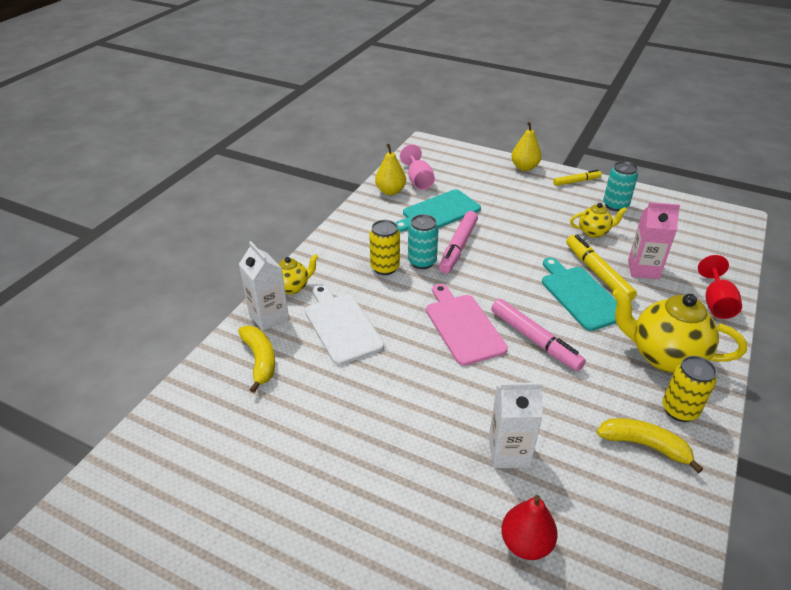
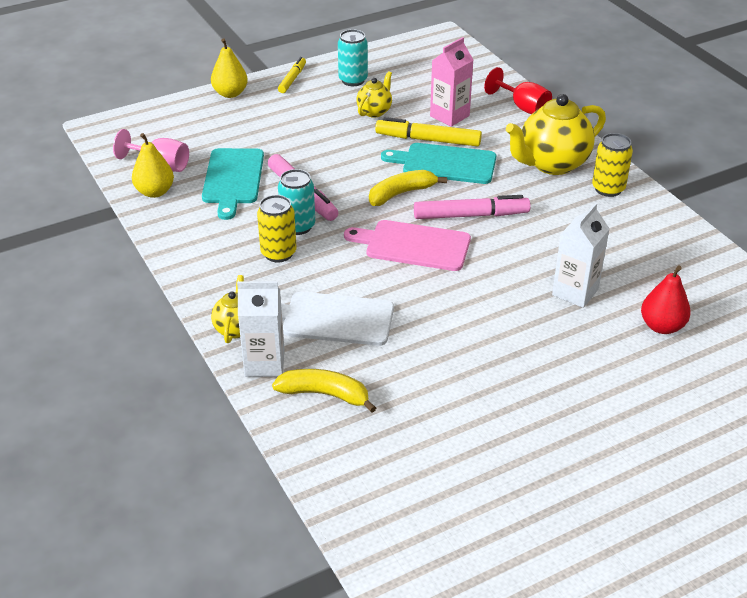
camera: 55 degrees left, 0 degrees up
(644, 445) = (624, 223): yellow banana -> yellow banana (401, 193)

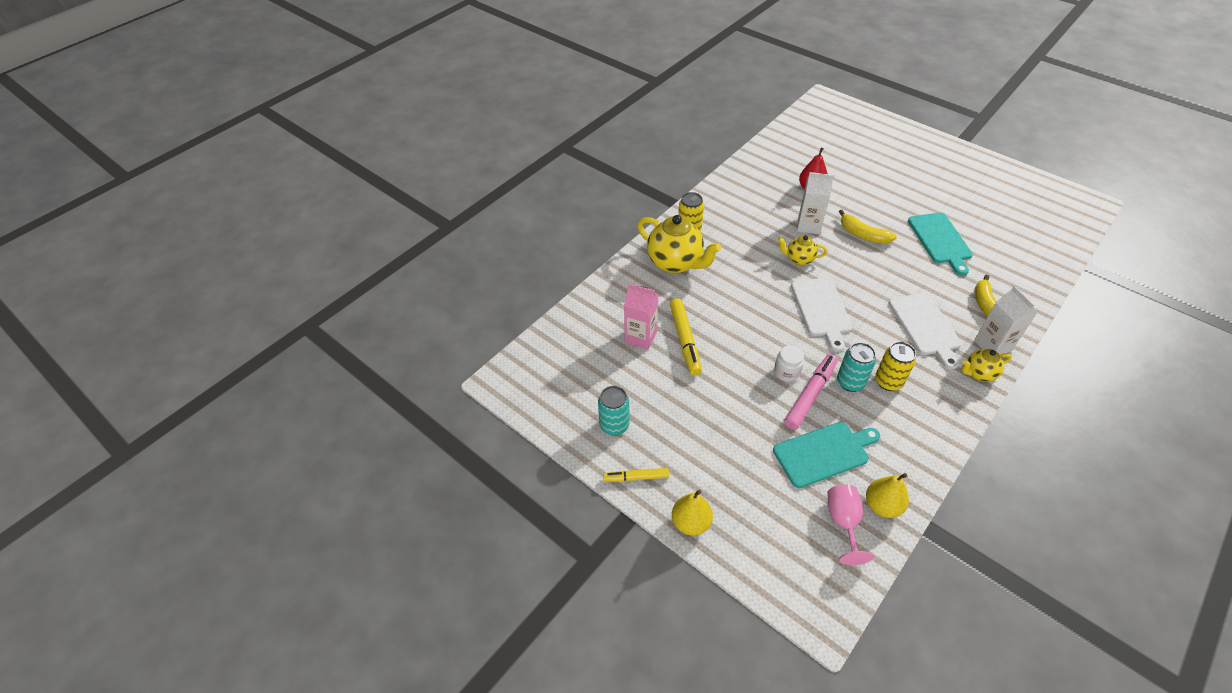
camera: 110 degrees left, 10 degrees up
(342, 189) = (786, 372): none -> white jar
(374, 111) = (661, 390): yellow teapot -> yellow teapot (799, 259)
(401, 193) = (767, 334): yellow banana -> yellow banana (863, 234)
(413, 245) = (821, 309): pink cutting board -> white cutting board
(445, 164) = (712, 321): turquoise cutting board -> turquoise cutting board (940, 240)
(471, 215) = (766, 289): pink marker -> none
(523, 107) = (603, 296): red goblet -> none

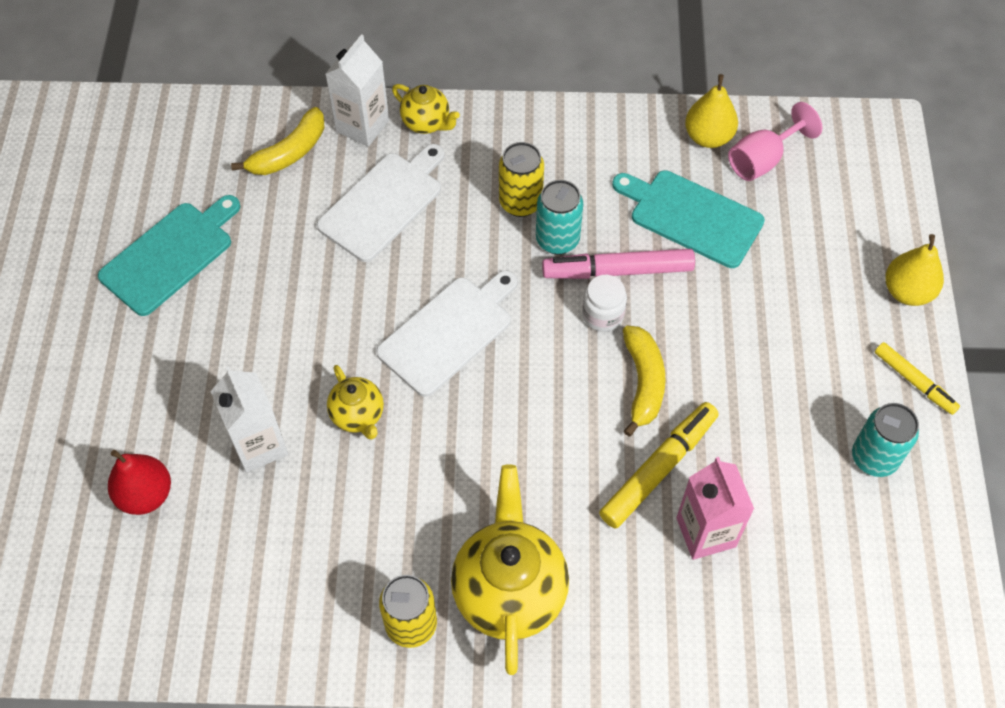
camera: 130 degrees left, 10 degrees up
(863, 234) = (228, 358): yellow banana -> yellow banana (643, 383)

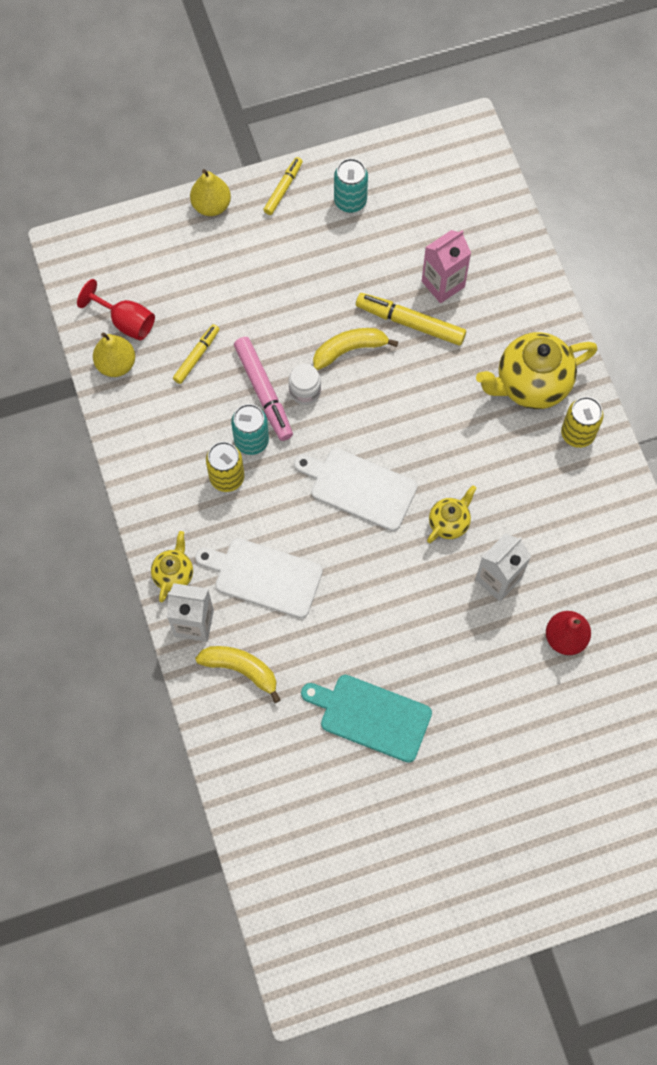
camera: 110 degrees left, 10 degrees up
(691, 217) = (197, 356): turquoise cutting board -> yellow marker
(762, 160) = (126, 322): pink goblet -> red goblet

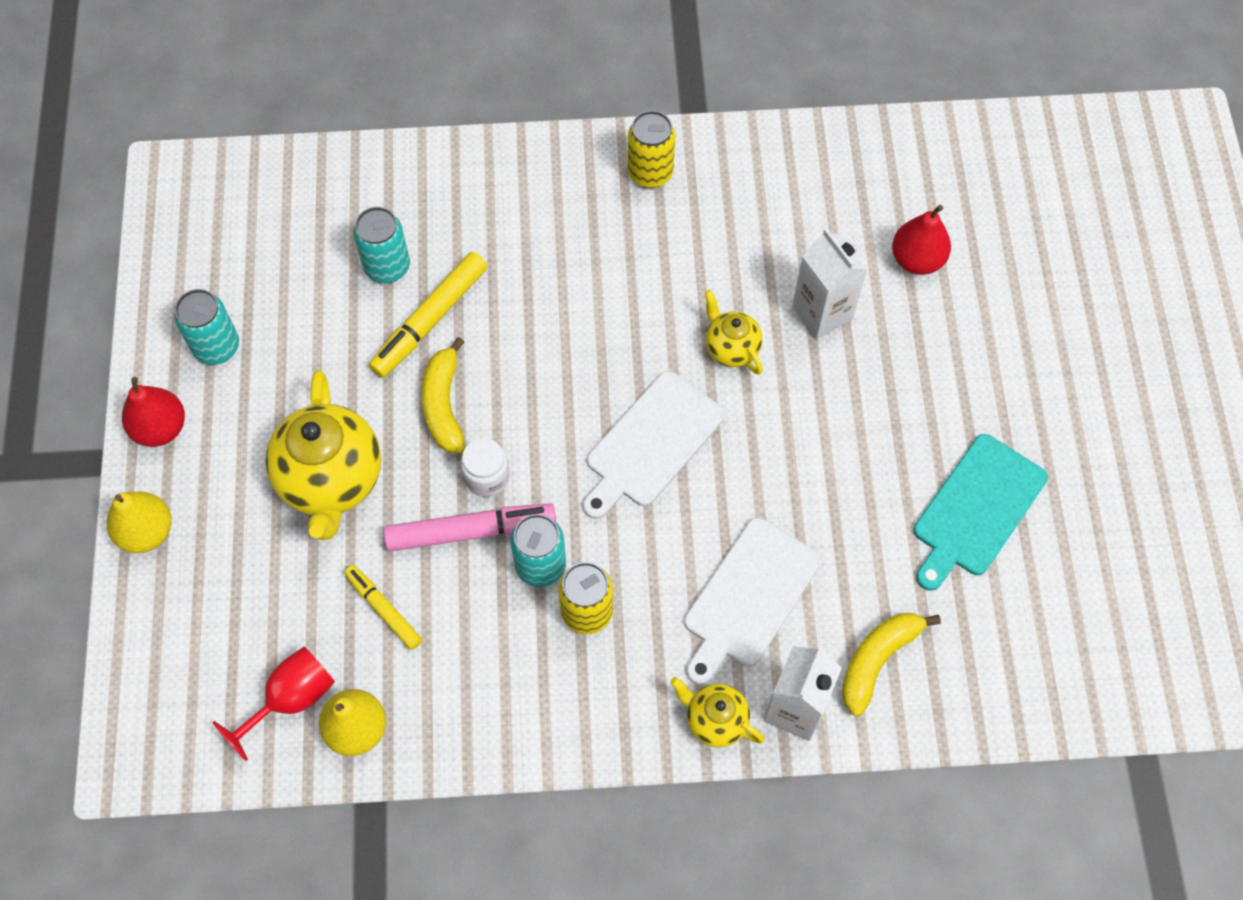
camera: 75 degrees left, 5 degrees down
(283, 189) = (160, 428): yellow marker -> red pear
(443, 284) = (387, 267): pink carton -> turquoise can
(531, 384) = (566, 205): yellow teapot -> yellow teapot (332, 481)

